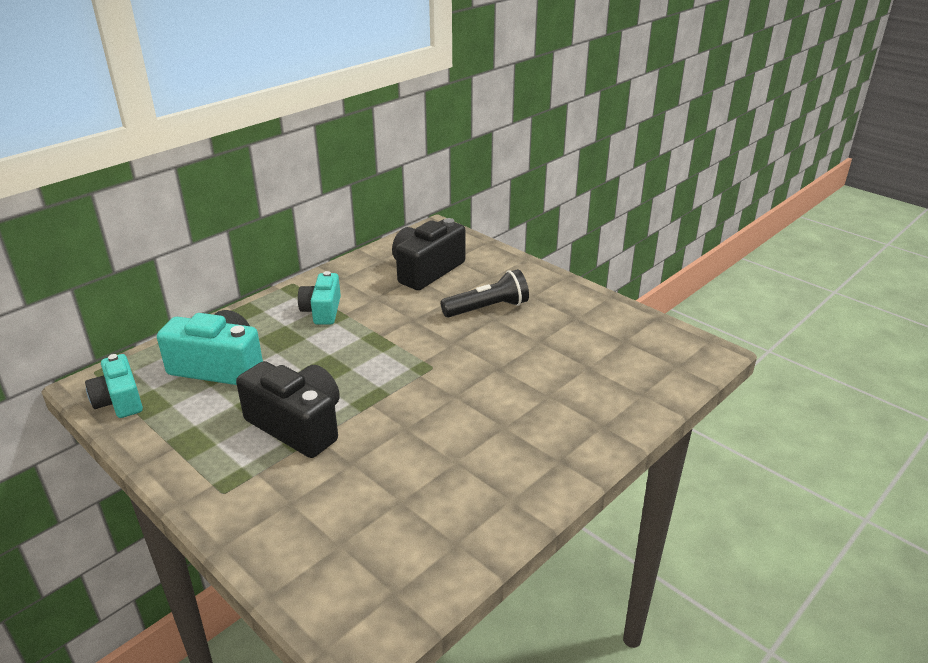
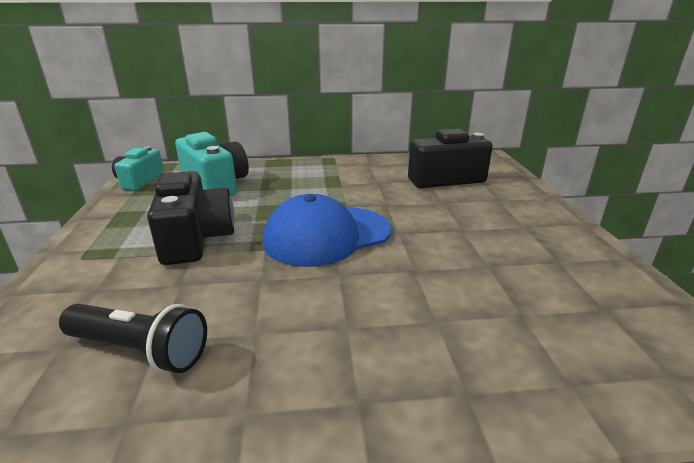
camera: 40 degrees right, 5 degrees down
(322, 311) = (328, 177): turquoise camera -> none
(404, 370) = (327, 236): none -> blue cap
(487, 308) = (465, 220): black flashlight -> black flashlight (140, 350)

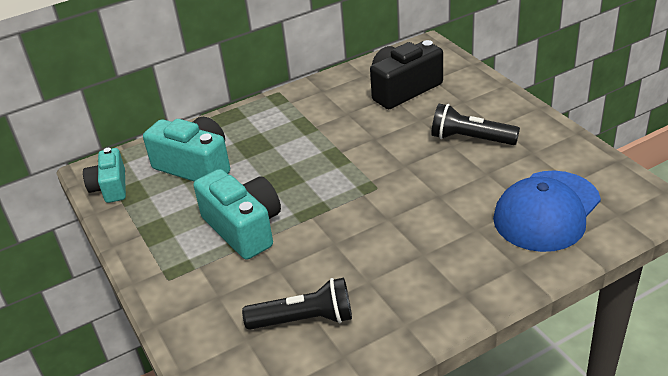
camera: 20 degrees left, 10 degrees up
(195, 238) = (244, 228): black camera -> turquoise camera
(327, 236) = (350, 188): blue cap -> blue cap (546, 211)
(487, 230) = (470, 139): none -> black flashlight

